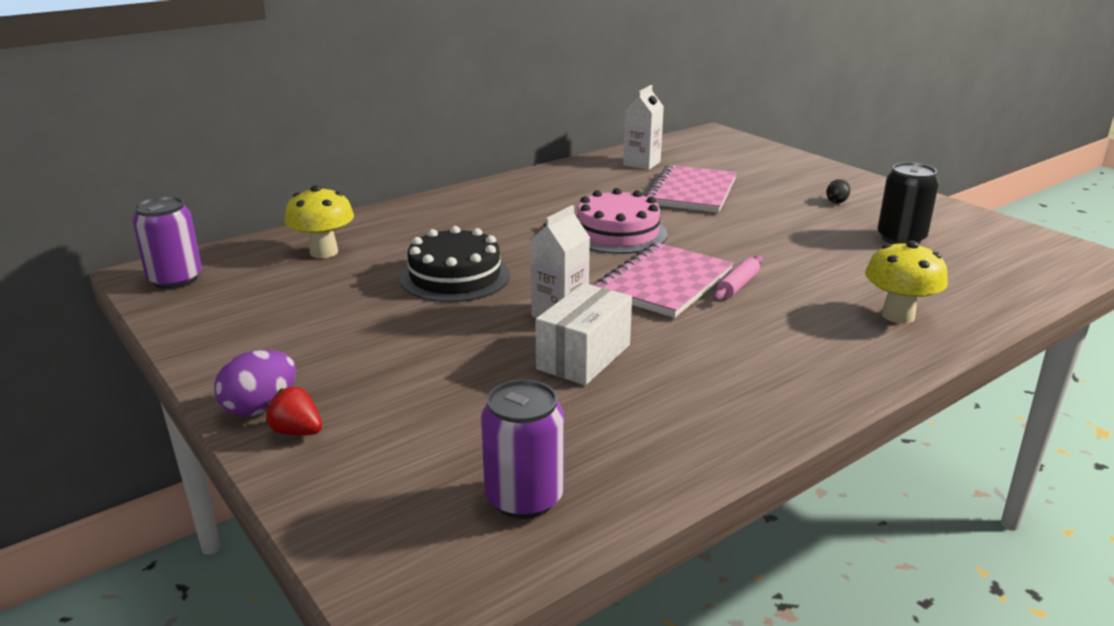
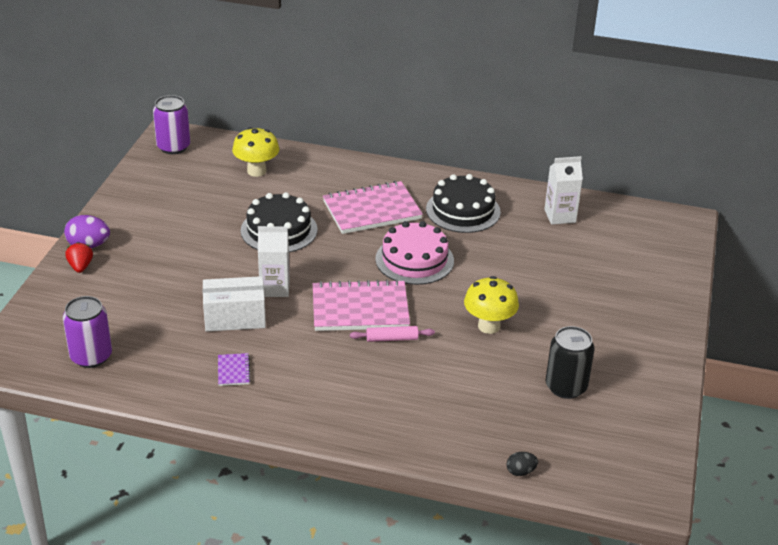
camera: 50 degrees right, 10 degrees up
(572, 191) = (463, 210): none -> black cake
(691, 192) = (531, 261): pink notebook -> pink notebook (372, 210)
(691, 394) = (233, 371): none -> purple notebook
(837, 201) = (605, 334): black egg -> black egg (520, 471)
(898, 315) = (422, 420): yellow mushroom -> yellow mushroom (489, 326)

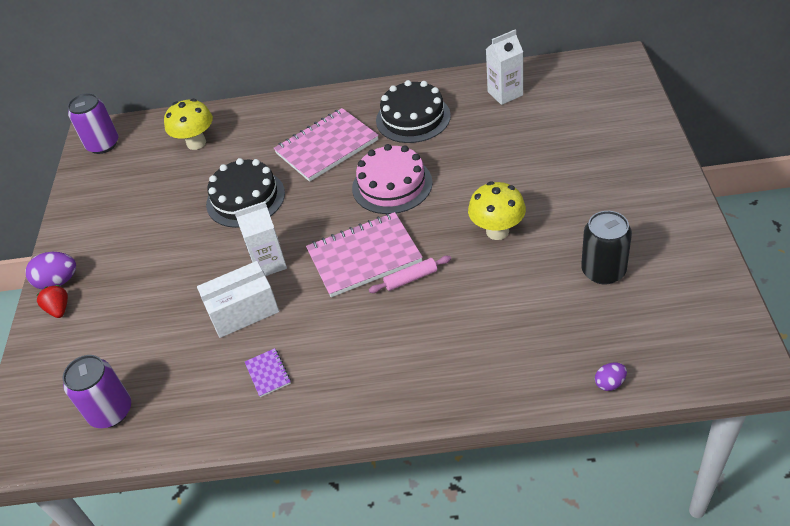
camera: 10 degrees left, 10 degrees up
(520, 471) = (609, 383): black egg -> purple egg

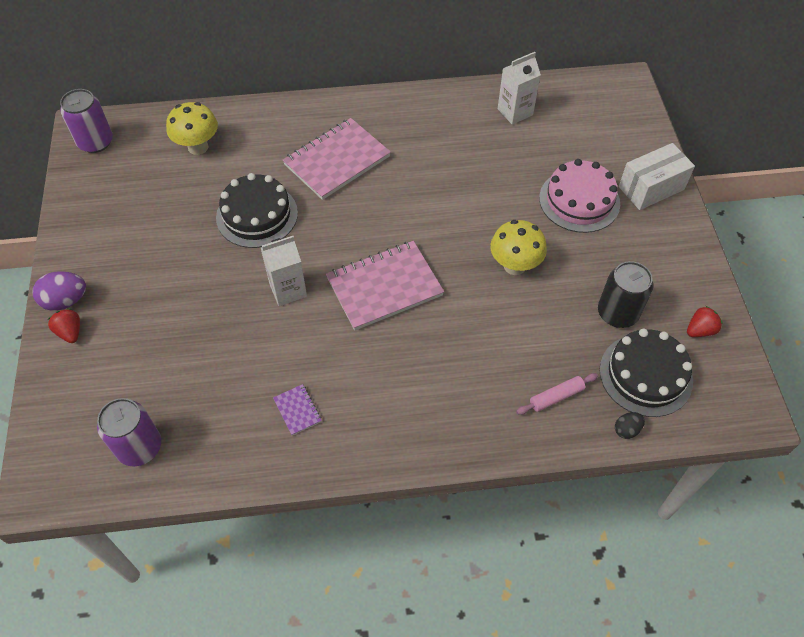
camera: 10 degrees left, 10 degrees up
(243, 311) = (266, 342): white box -> white box (651, 188)
(392, 185) = (407, 208): pink cake -> pink cake (579, 200)
(410, 278) = (432, 313): pink rolling pin -> pink rolling pin (556, 397)
(413, 118) = (423, 133): black cake -> black cake (645, 375)
(609, 383) = (626, 430): purple egg -> black egg
(692, 284) = (700, 330): none -> red strawberry

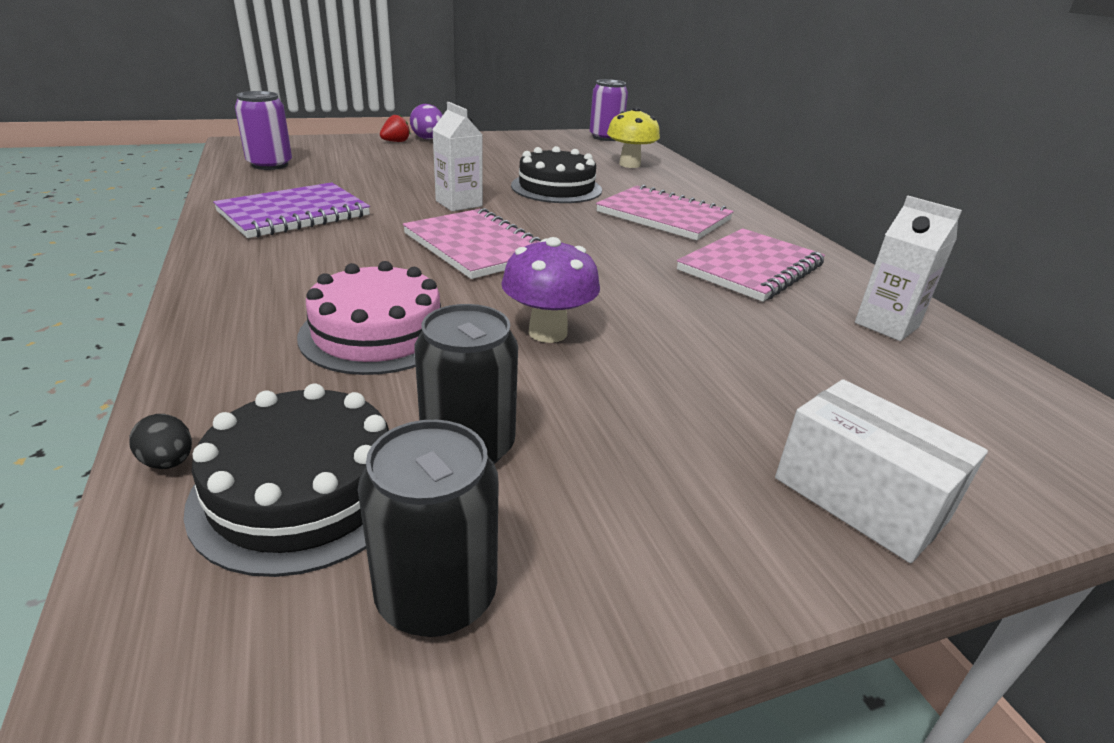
camera: 75 degrees right, 25 degrees down
(297, 410) = (294, 214): purple notebook -> purple notebook, size x2.33
(436, 143) = (750, 268): none -> pink notebook
(514, 266) = (548, 332): yellow mushroom -> purple mushroom
(556, 397) = (272, 377): pink rolling pin -> none
(579, 200) = (738, 394): pink cake -> pink cake (377, 333)
(700, 330) = (436, 595): red strawberry -> black can

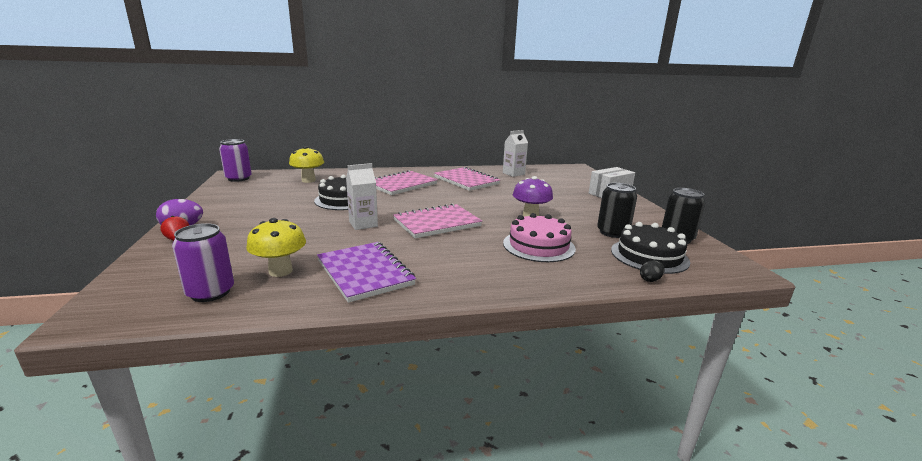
camera: 80 degrees left, 10 degrees down
(310, 181) = (280, 271): none -> yellow mushroom

